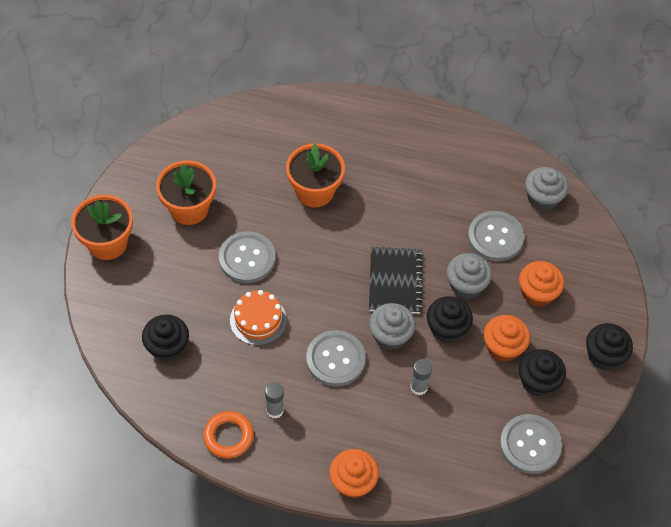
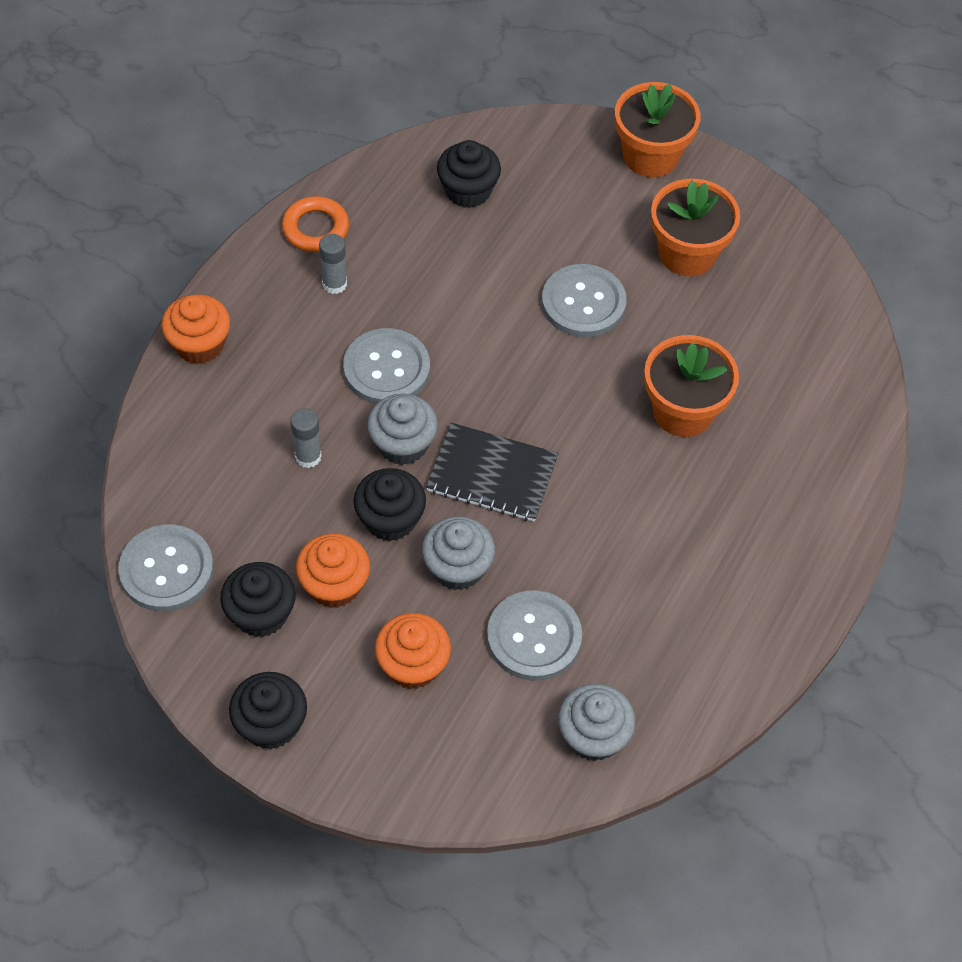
camera: 105 degrees right, 0 degrees up
(258, 320) = (478, 295): orange cake -> none

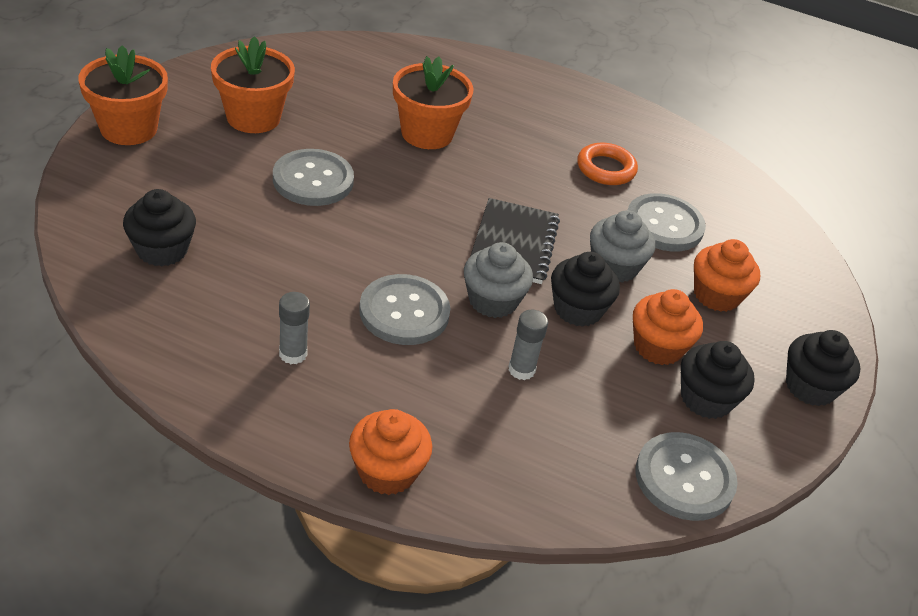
camera: 100 degrees left, 15 degrees down
(315, 228) = (209, 372): orange ring -> orange ring (606, 169)
(593, 736) = (734, 198): grey cupcake -> none

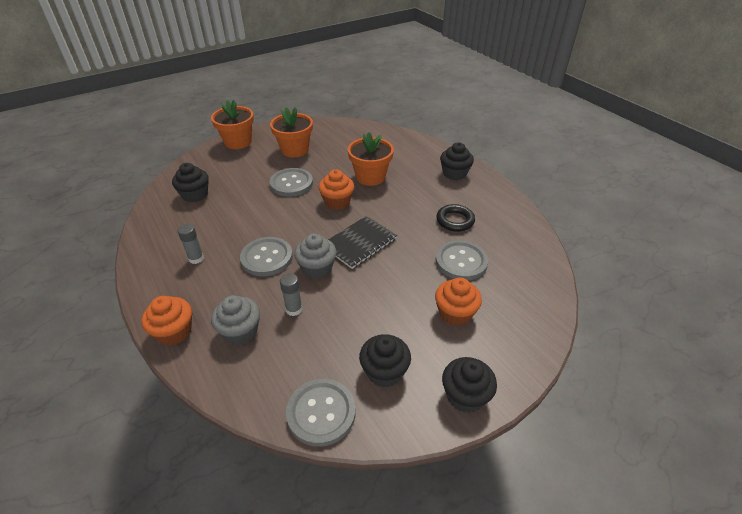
camera: 40 degrees right, 0 degrees up
(578, 309) = (359, 289): black cupcake -> black cupcake (454, 173)
(606, 169) = (455, 221): orange ring -> black ring
(614, 267) = (405, 274): grey cupcake -> grey cupcake (240, 331)
(658, 347) = (385, 328): orange cupcake -> orange cupcake (337, 202)

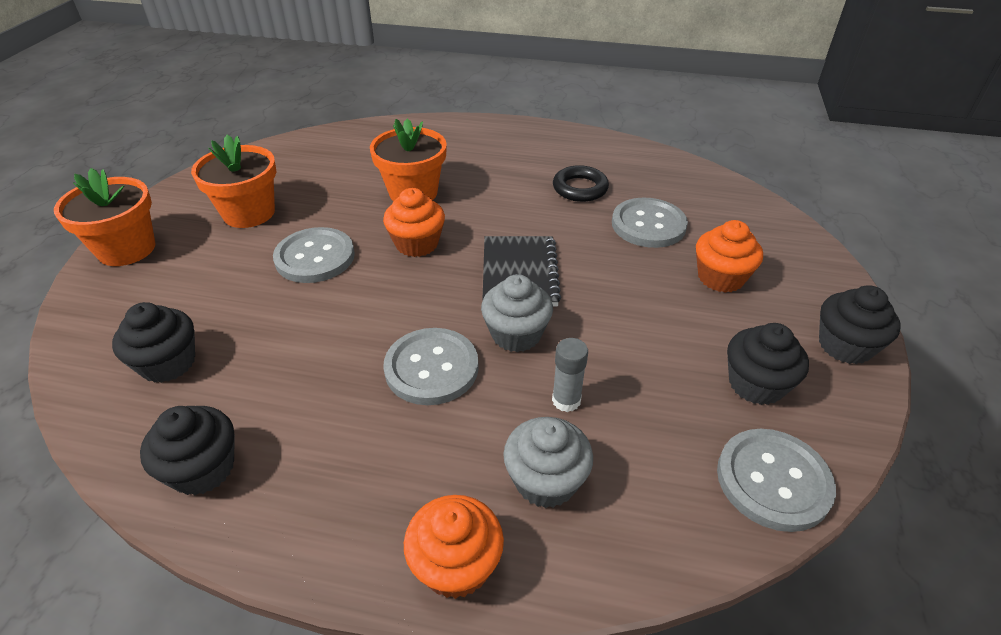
camera: 45 degrees left, 0 degrees up
(196, 258) = (323, 445): grey glue stick -> none
(454, 173) = (504, 141): black cupcake -> black cupcake (203, 469)

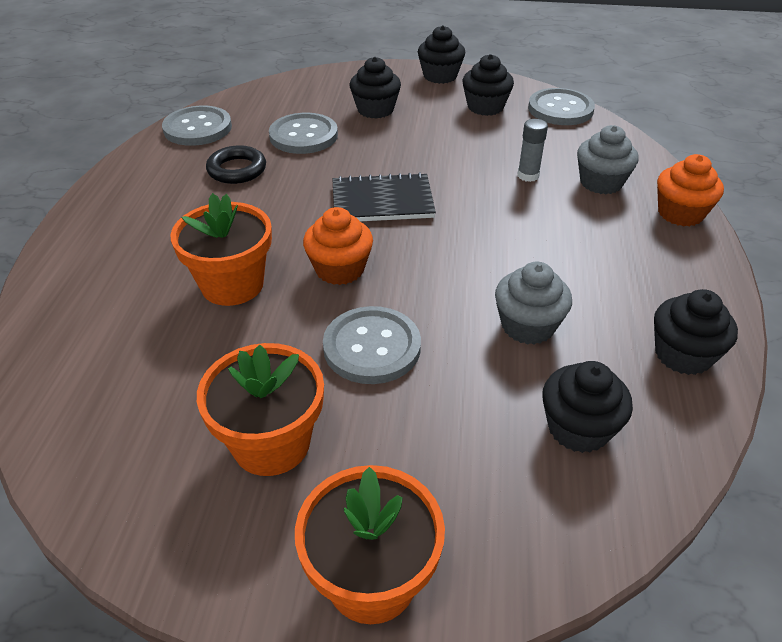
camera: 95 degrees left, 0 degrees up
(431, 368) = (518, 240): grey button -> grey button (197, 128)
(516, 334) = (465, 199): grey cupcake -> grey cupcake (527, 326)
(720, 277) = (375, 110): orange cupcake -> black cupcake

